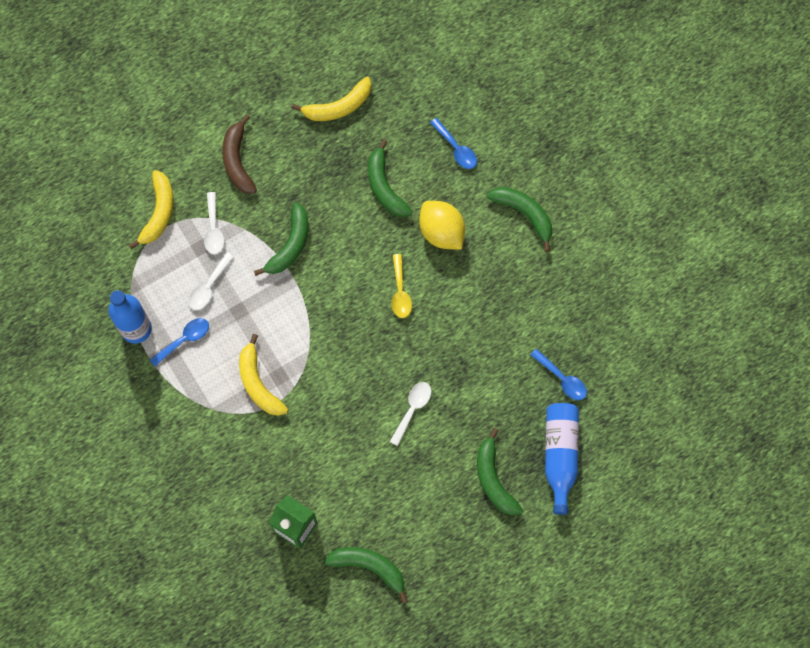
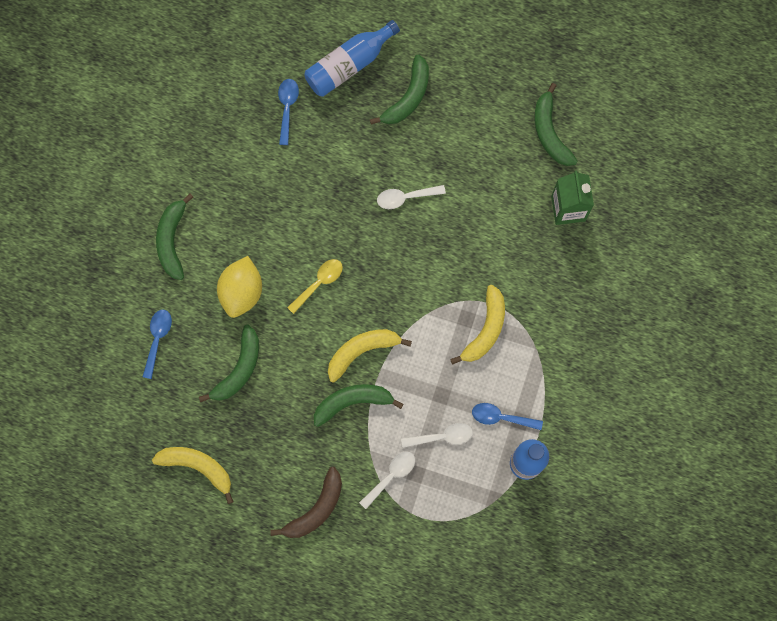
camera: 130 degrees left, 5 degrees up
(159, 213) = (415, 534): yellow banana -> yellow banana (362, 351)

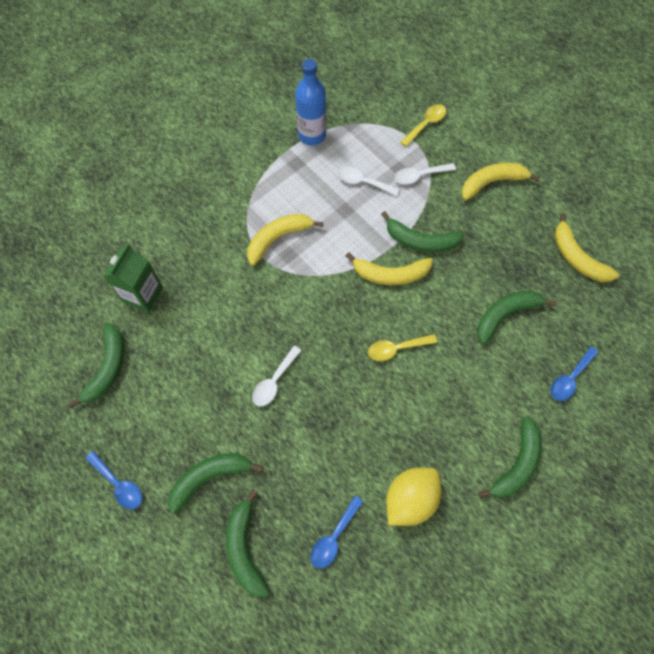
camera: 150 degrees left, 10 degrees down
(241, 292) = (471, 379): yellow lemon -> yellow lemon (410, 499)
(316, 509) = (492, 182): brown banana -> yellow banana
(349, 65) = (245, 548): blue bottle -> green banana
(405, 197) = (274, 381): white spoon -> white spoon turned 105 degrees clockwise
(417, 545) = (426, 124): none -> yellow spoon
(501, 417) = (309, 172): blue spoon -> blue spoon (119, 484)

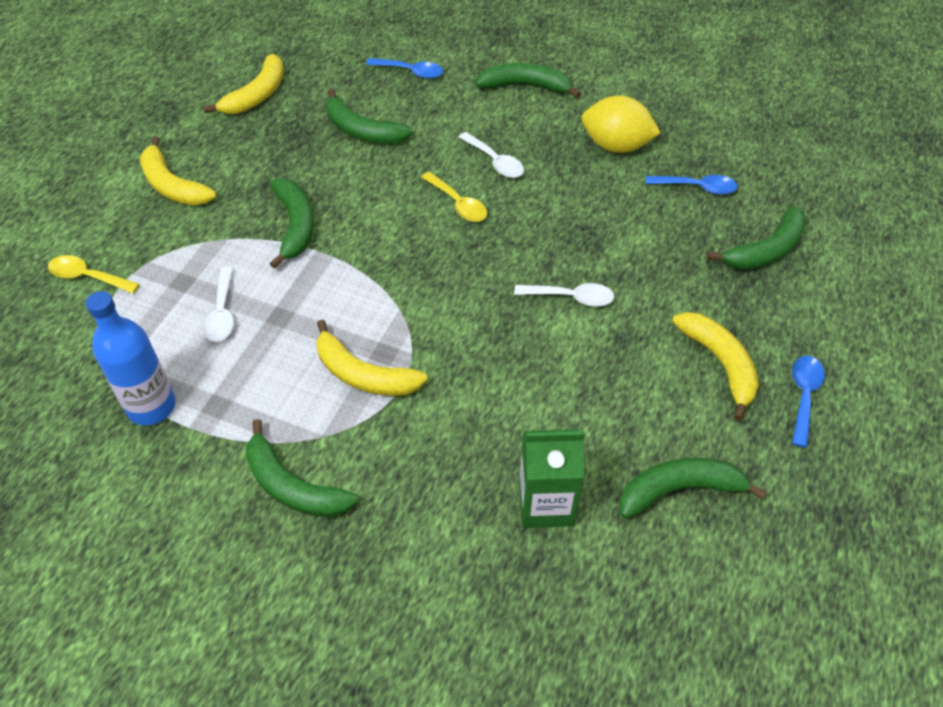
camera: 115 degrees left, 15 degrees down
(210, 477) = (724, 311): green banana -> green banana (292, 486)
(390, 274) = (360, 239): yellow banana -> yellow banana (720, 364)
(419, 176) = (187, 257): white spoon -> white spoon (495, 162)

